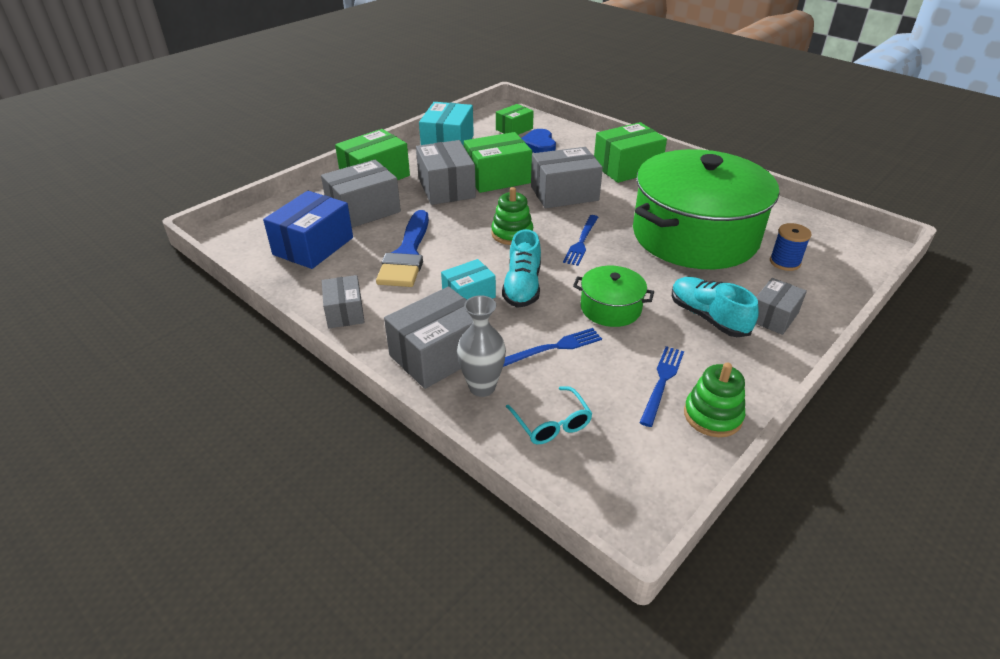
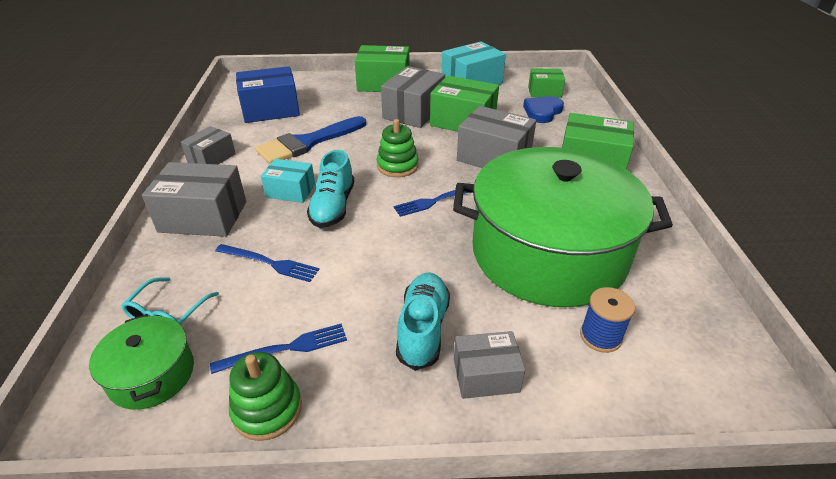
camera: 45 degrees right, 0 degrees up
(363, 210) = (336, 102): grey box -> none
(482, 387) = (183, 255): grey vase -> none
(522, 287) = (333, 207): turquoise shoe -> turquoise shoe turned 45 degrees counterclockwise
(610, 308) = (361, 264): green pot -> green pot (152, 374)

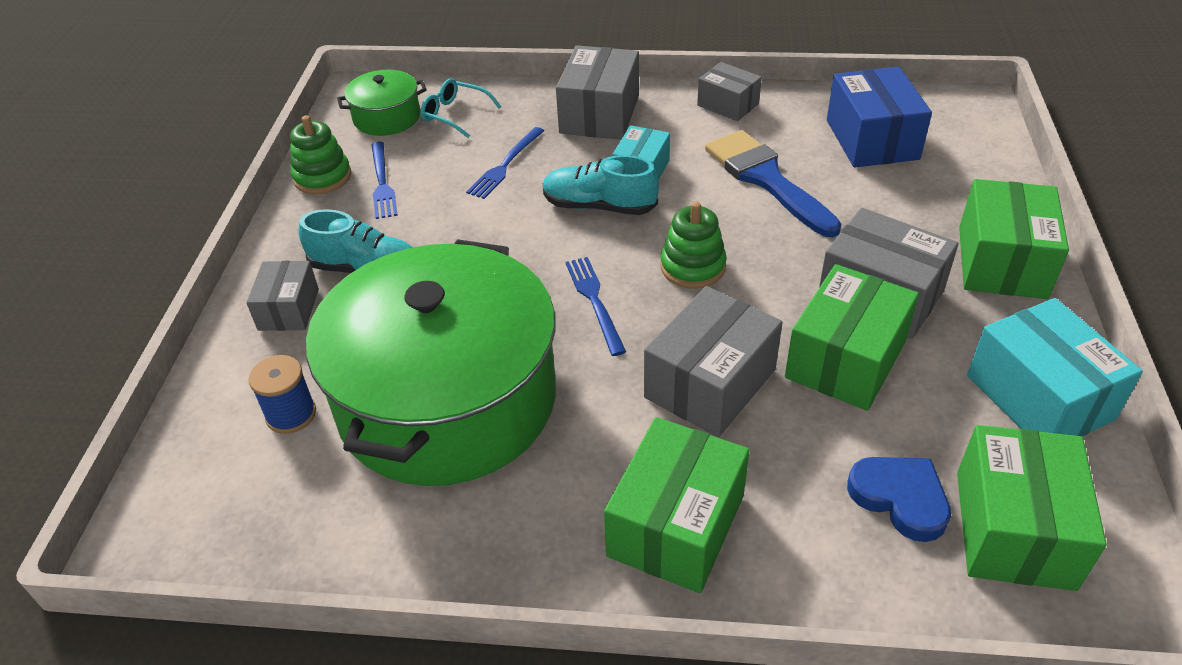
camera: 100 degrees right, 5 degrees up
(544, 92) = (1014, 529): green box -> green box, size x1.65

